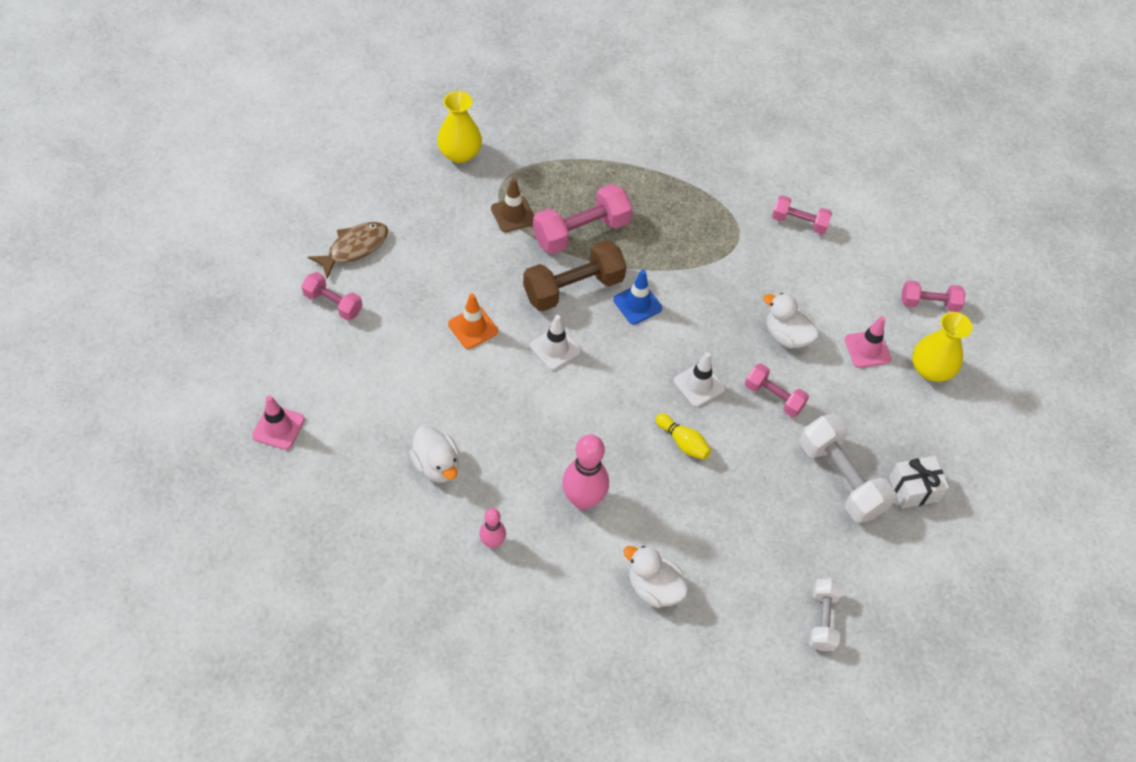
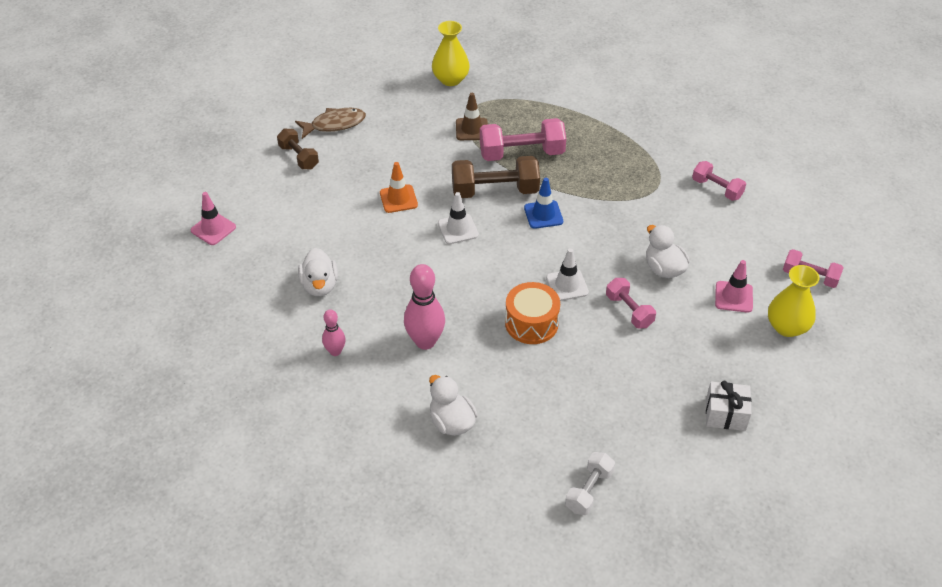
camera: 25 degrees right, 10 degrees down
(333, 303) = (299, 157): pink dumbbell -> brown dumbbell
(683, 442) = (531, 323): yellow bowling pin -> orange drum
(840, 478) = (660, 388): white dumbbell -> none

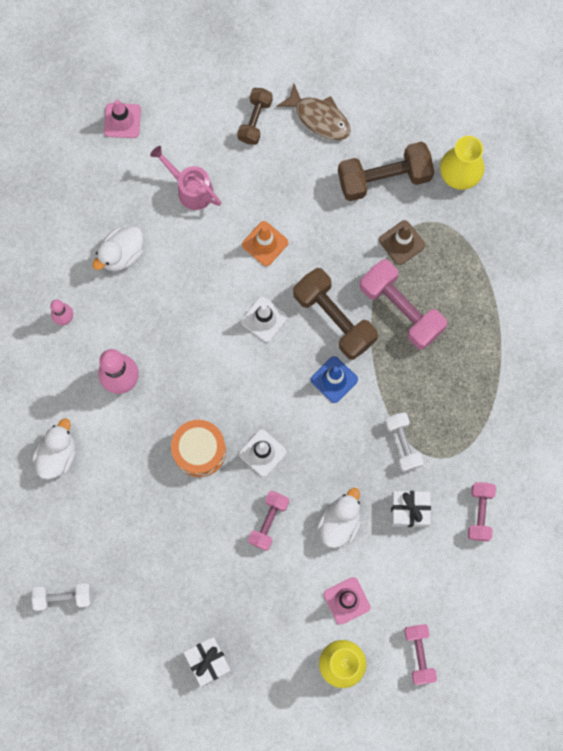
camera: 55 degrees right, 30 degrees up
(311, 218) = (190, 189): none -> pink watering can
(414, 115) = (384, 178): none -> brown dumbbell
(628, 203) = (403, 444): none -> white dumbbell
(685, 225) = (409, 510): none -> white gift

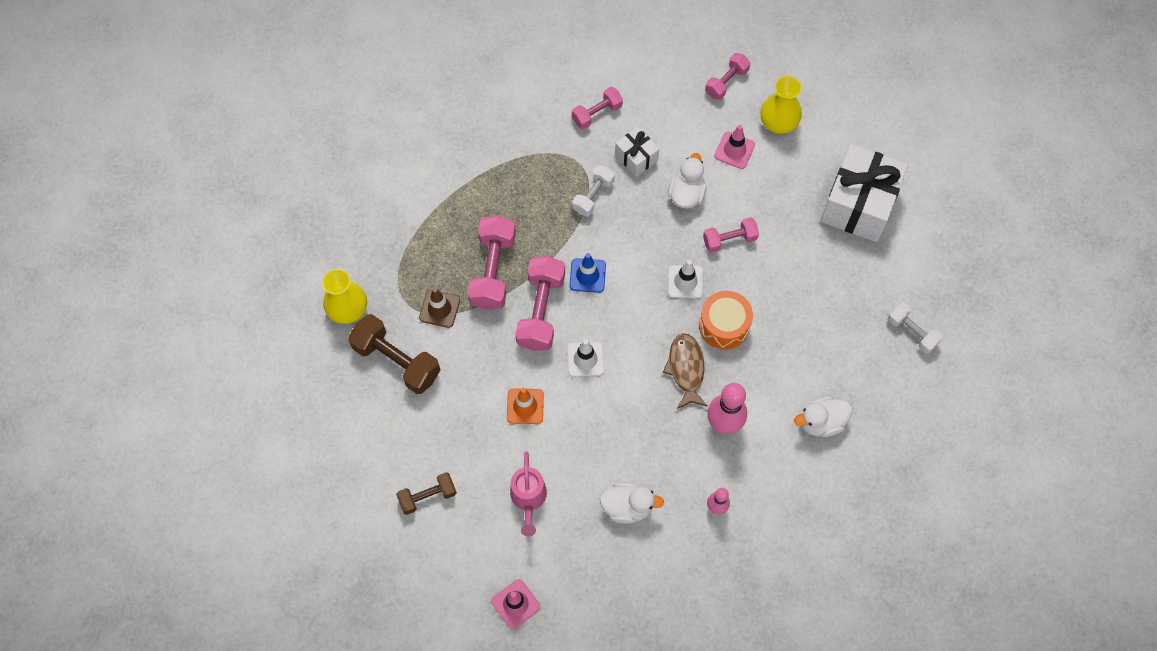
camera: 130 degrees left, 10 degrees down
(208, 661) = (858, 204): white gift -> white gift, size x2.00
(319, 118) = (384, 448): brown fish -> brown fish (686, 369)
(334, 318) = (541, 311): brown dumbbell -> pink dumbbell
(339, 522) = (686, 194): white duck -> white duck turned 120 degrees clockwise

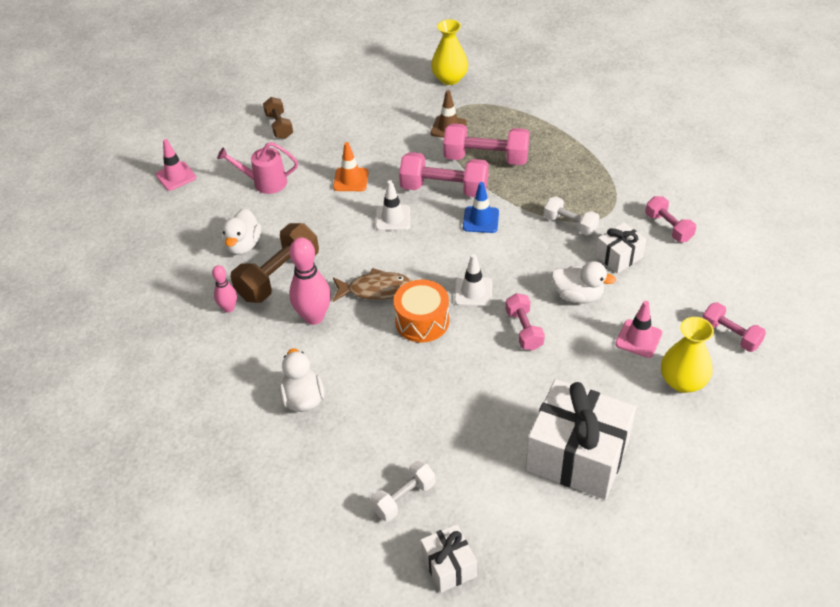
camera: 95 degrees right, 20 degrees down
(397, 361) = (401, 106): brown dumbbell -> brown dumbbell (278, 276)
(966, 297) = (449, 565): none -> white gift

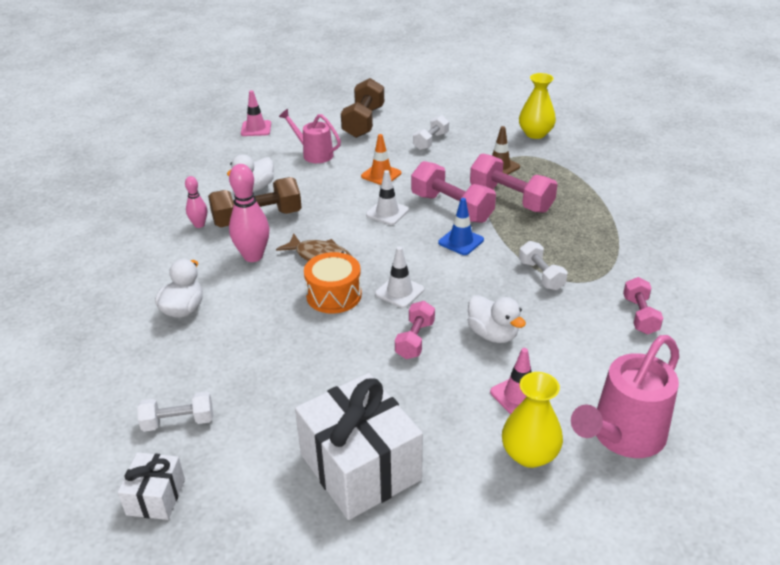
camera: 30 degrees right, 10 degrees down
(279, 126) = (363, 122): brown dumbbell -> brown dumbbell, size x1.67
(364, 124) = (431, 141): none -> white dumbbell
(619, 256) = (564, 319): white gift -> none
(730, 335) = (622, 437): pink dumbbell -> pink watering can

